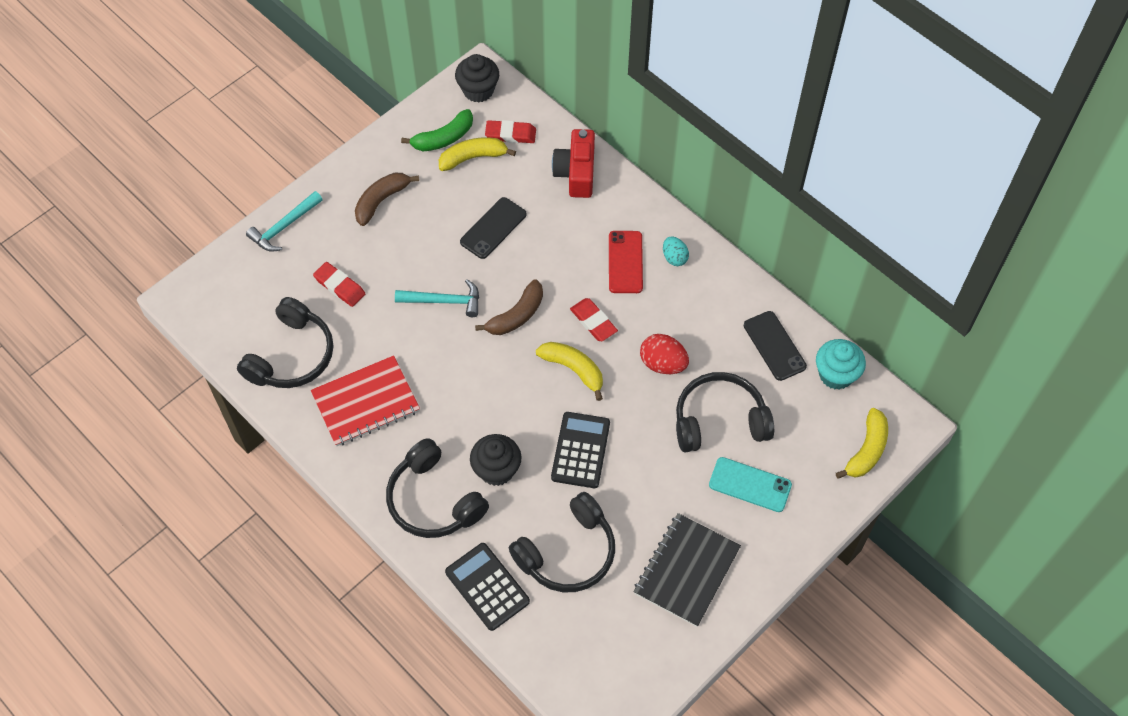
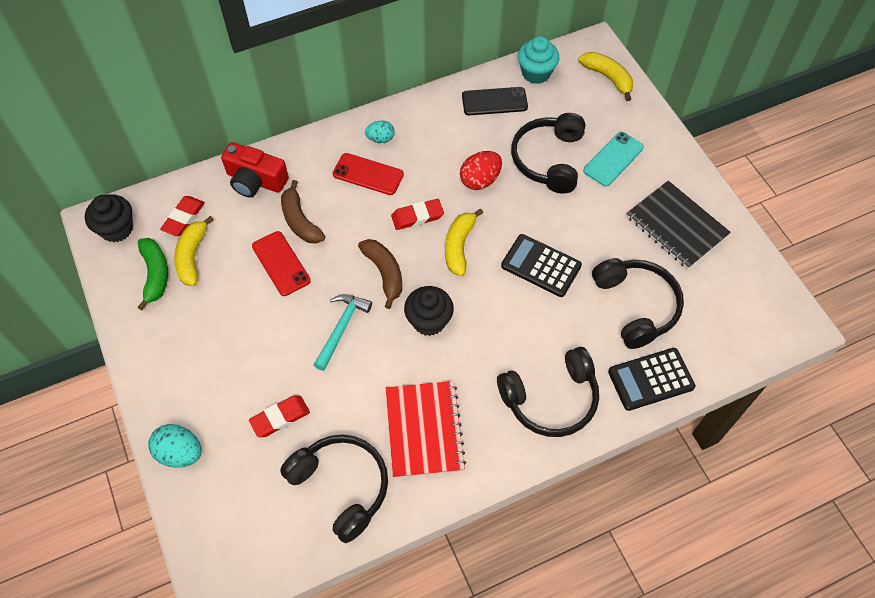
camera: 70 degrees left, 0 degrees up
(284, 227) = (180, 453): turquoise hammer -> turquoise egg
(381, 201) = (198, 350): brown banana -> brown banana (300, 221)
(493, 228) = (281, 263): black phone -> red phone
(496, 470) = (537, 337): black cupcake -> black cupcake (429, 321)
(574, 369) = (459, 246): yellow banana -> yellow banana turned 45 degrees counterclockwise

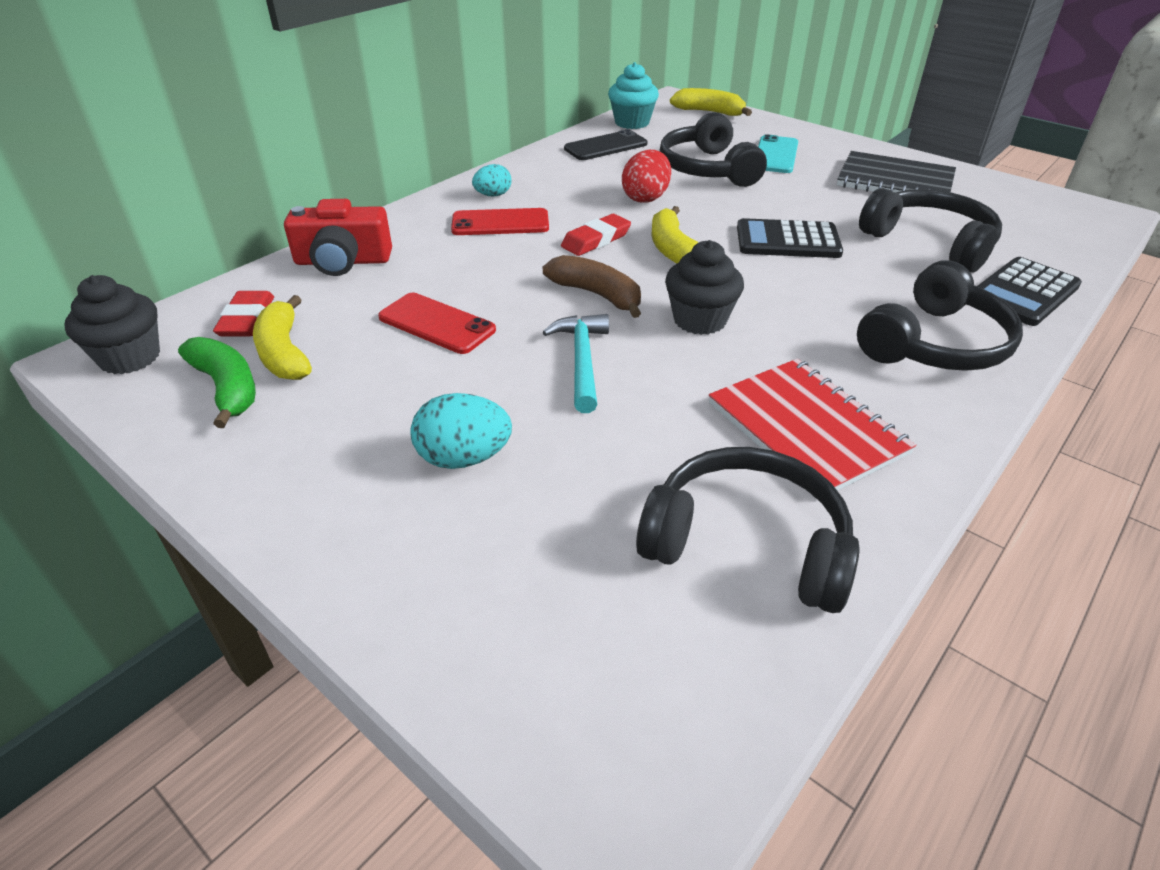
camera: 25 degrees left, 20 degrees down
(180, 453) = (407, 607): turquoise egg -> turquoise egg (464, 458)
(280, 417) = (565, 490): red eraser -> none
(300, 221) = (436, 280): brown banana -> none

